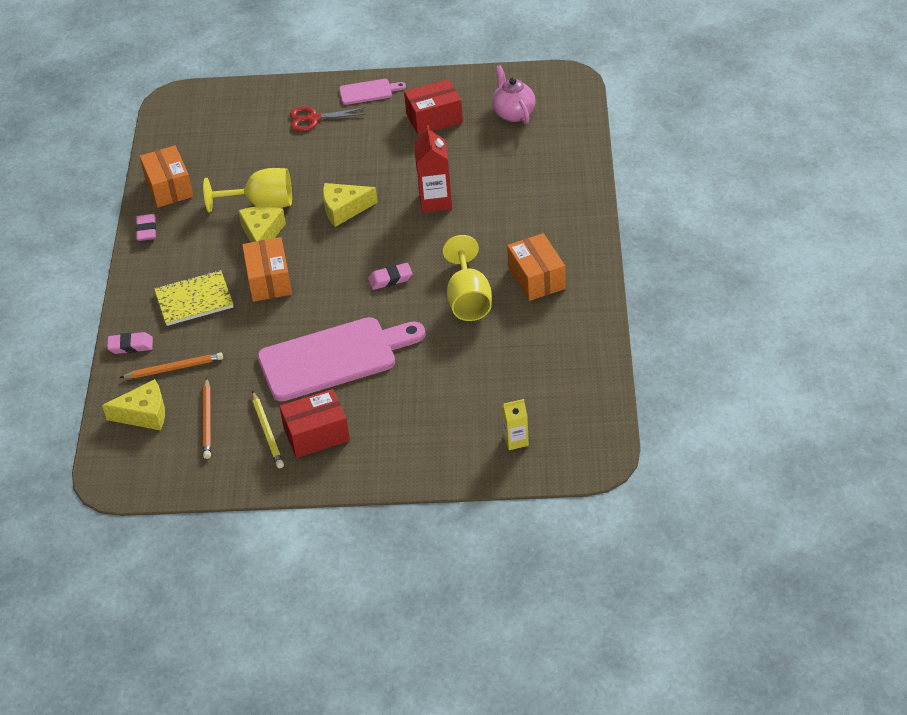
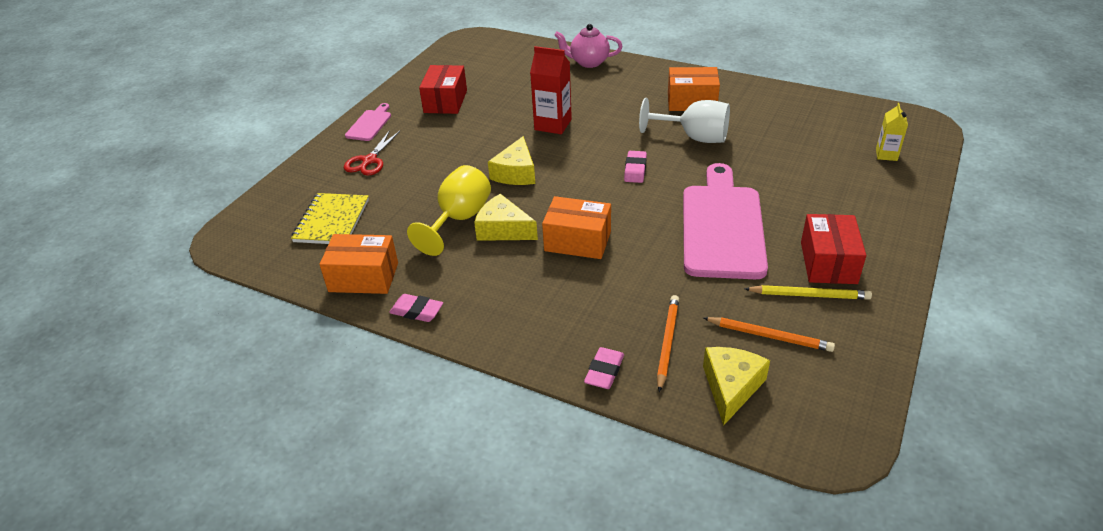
camera: 65 degrees left, 5 degrees down
(194, 300) = (565, 301): yellow notebook -> yellow notebook (331, 221)
(468, 300) = (694, 137): yellow goblet -> white goblet
(513, 113) = (482, 67): pink teapot -> pink teapot (588, 62)

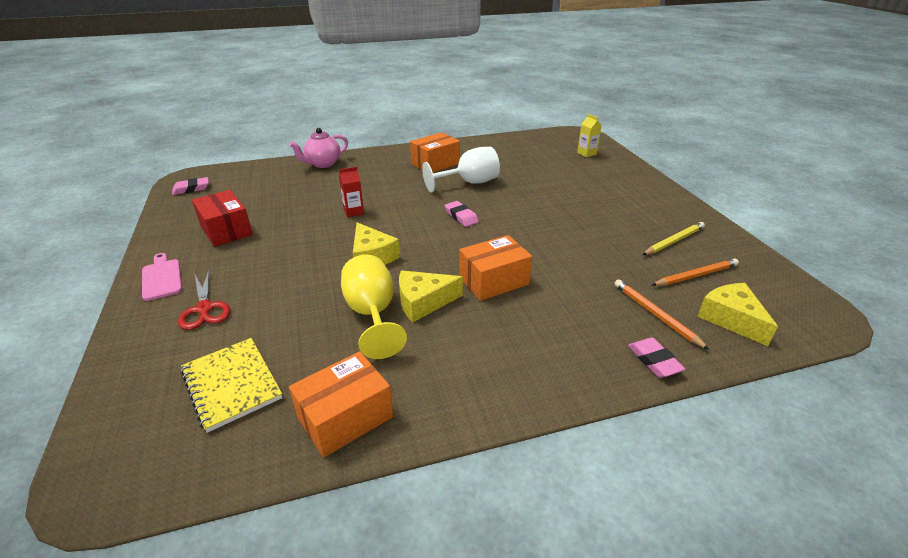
camera: 45 degrees left, 5 degrees down
(417, 311) = (445, 414): pink eraser -> pink eraser (191, 189)
(553, 124) = (353, 212): red carton -> red carton, size x0.60
(722, 226) = (568, 226): pink cutting board -> none
(828, 262) = (652, 219): red box -> none

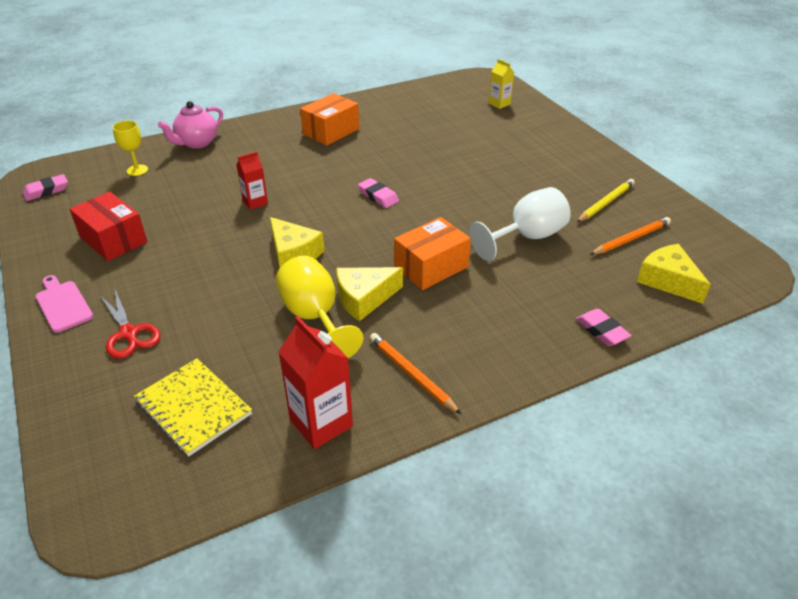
camera: 10 degrees left, 5 degrees up
(268, 180) = (137, 170): none -> yellow goblet
(345, 417) = (321, 423): orange box -> red carton
(469, 183) = (376, 153): white goblet -> white goblet (527, 237)
(656, 315) = (597, 285): orange pencil -> orange pencil (412, 374)

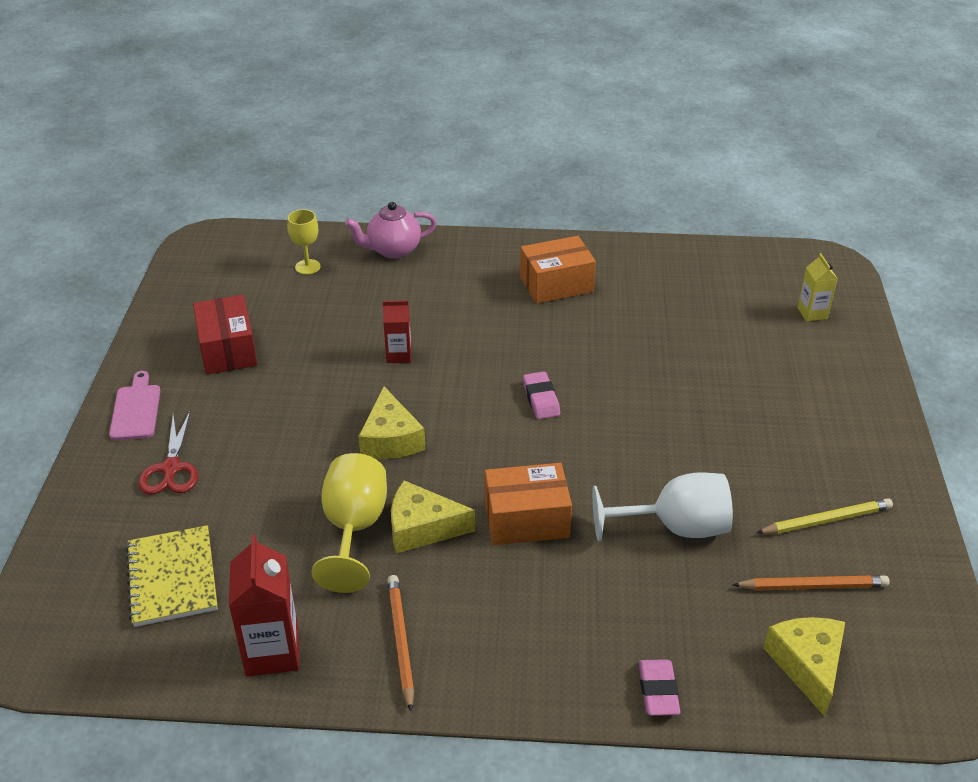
camera: 30 degrees right, 0 degrees up
(46, 191) = (205, 263): pink eraser -> none

